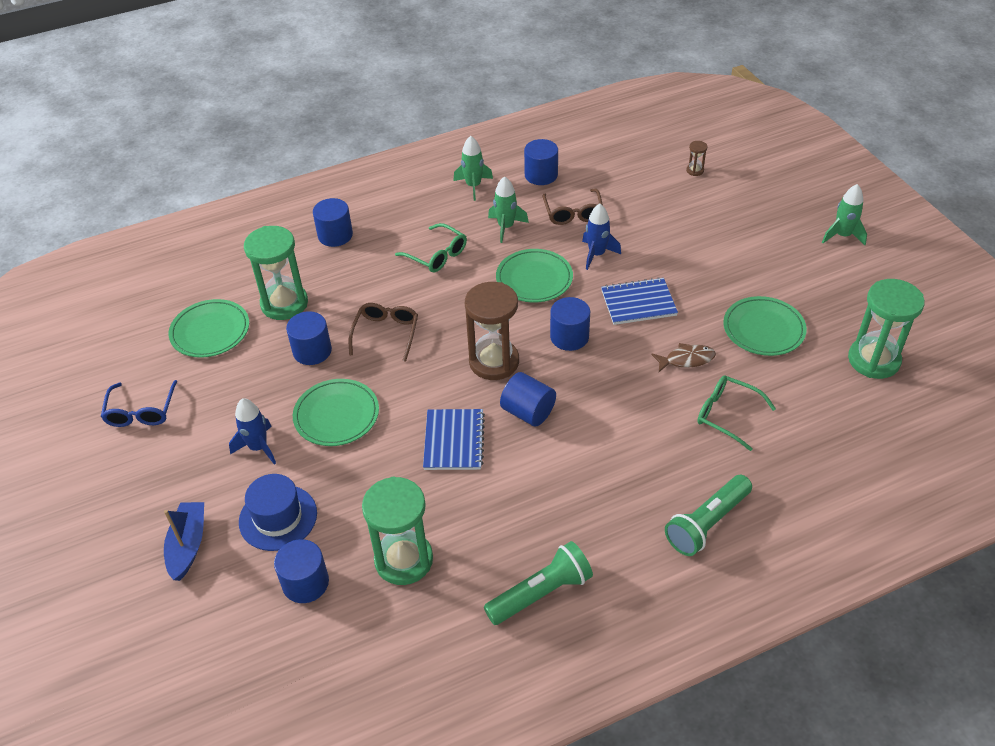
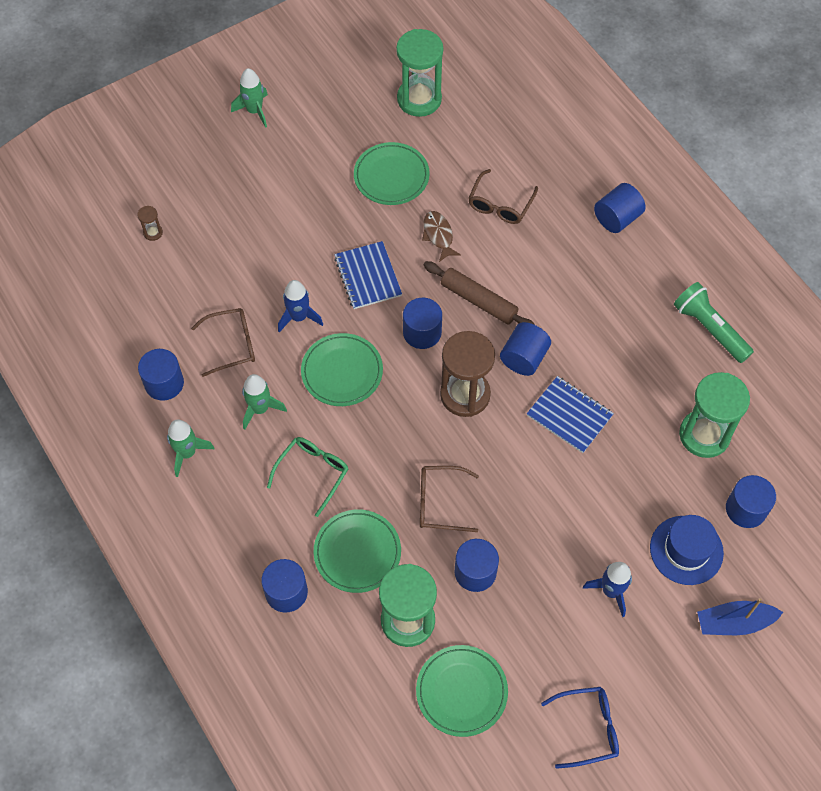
camera: 100 degrees left, 15 degrees up
(336, 415) = (557, 526): green plate -> green plate (357, 552)
(454, 441) = (569, 415): blue notebook -> blue notebook turned 45 degrees clockwise
(602, 383) = (478, 300): none -> brown rolling pin
(707, 523) = (617, 218): green flashlight -> blue cylinder
(727, 415) = (500, 205): green glasses -> brown glasses

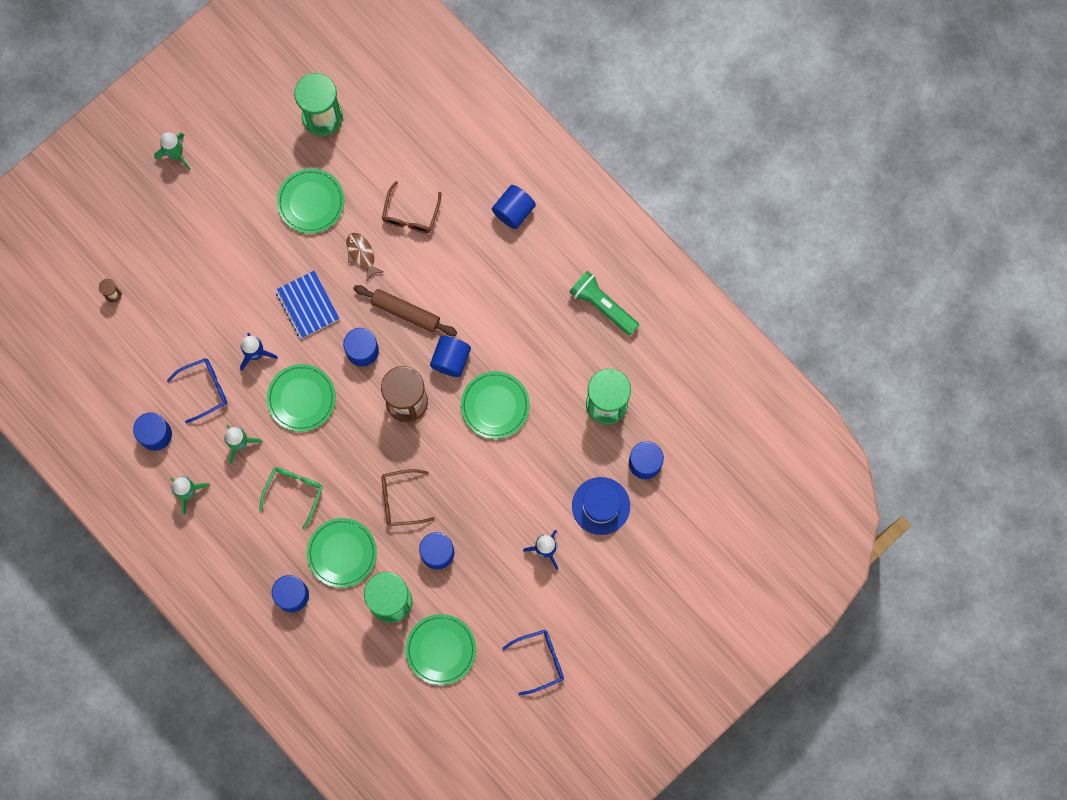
camera: 10 degrees left, 15 degrees up
(232, 344) = (204, 389): brown glasses -> blue glasses
(569, 415) = (495, 406): blue notebook -> green plate
(734, 622) = (643, 558): blue boat -> none

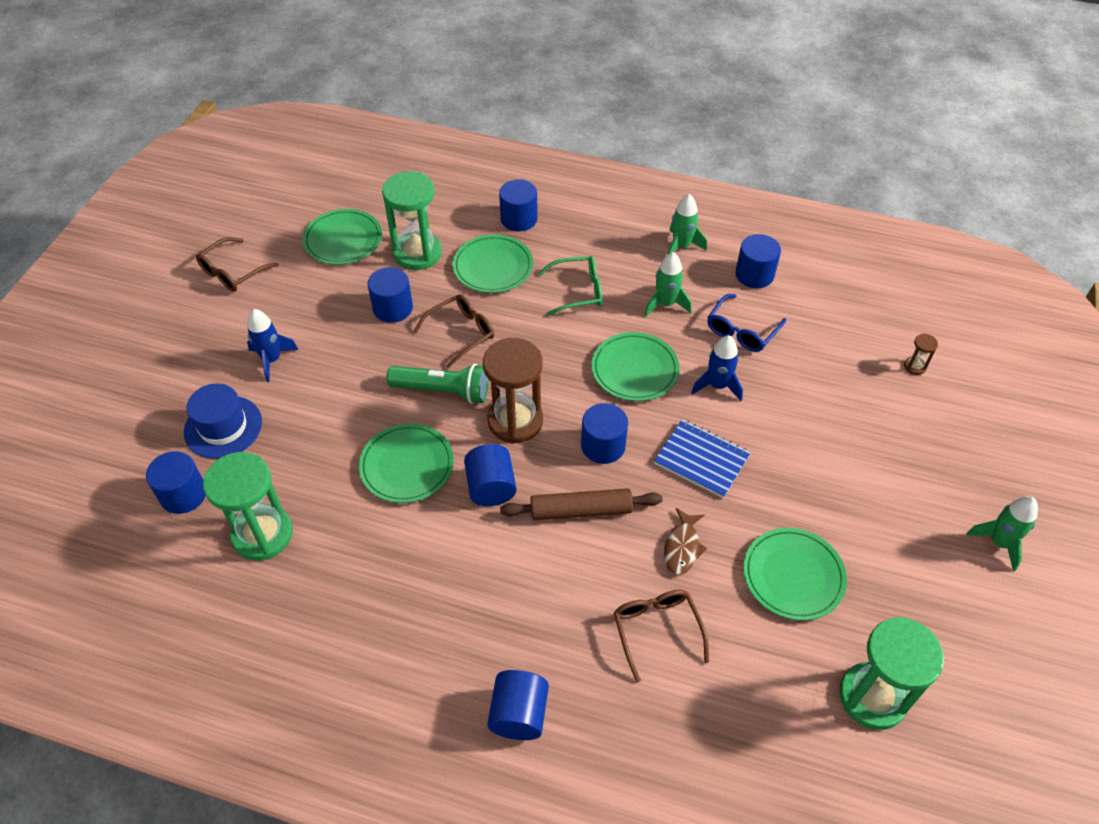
camera: 150 degrees right, 25 degrees down
(294, 492) = (578, 291): green glasses -> green glasses turned 90 degrees counterclockwise
(361, 254) = (682, 547): brown fish -> brown fish turned 75 degrees clockwise
(540, 660) = (232, 272): blue glasses -> brown glasses
(602, 306) = (322, 651): green flashlight -> green flashlight (443, 391)

